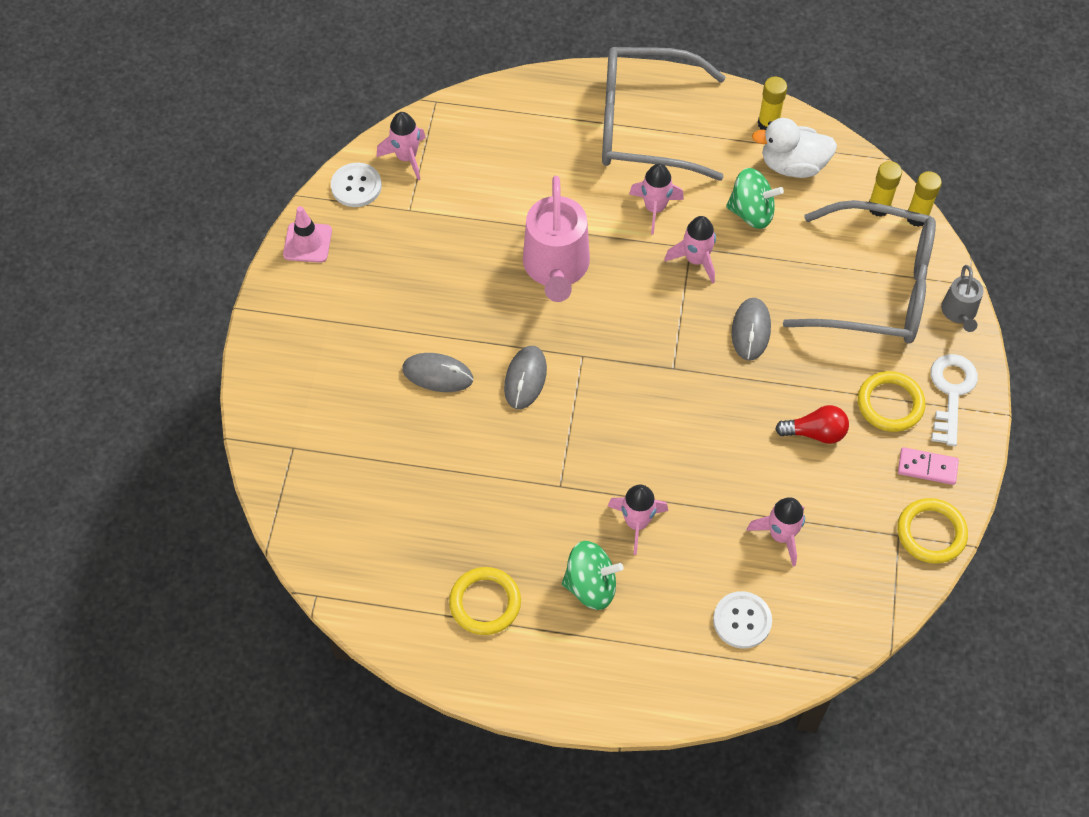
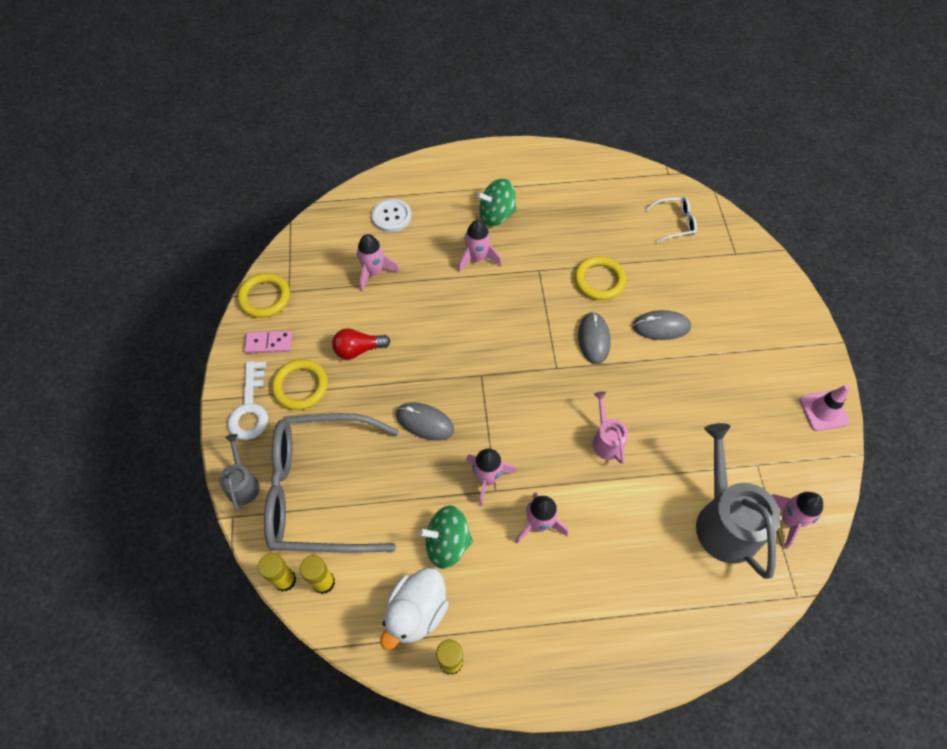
camera: 165 degrees right, 0 degrees up
(349, 511) = (674, 223): none -> white glasses
(356, 186) = (816, 477): white button -> none
(470, 170) = (724, 521): none -> grey watering can
(485, 603) = (561, 191): yellow ring -> yellow ring (599, 280)
(556, 267) = (606, 440): pink watering can -> pink watering can, size x0.52
(644, 125) = (578, 623): grey glasses -> none
(750, 330) = (425, 422): grey mouse -> grey mouse turned 60 degrees counterclockwise
(792, 165) = (416, 612): white duck -> white duck turned 135 degrees clockwise

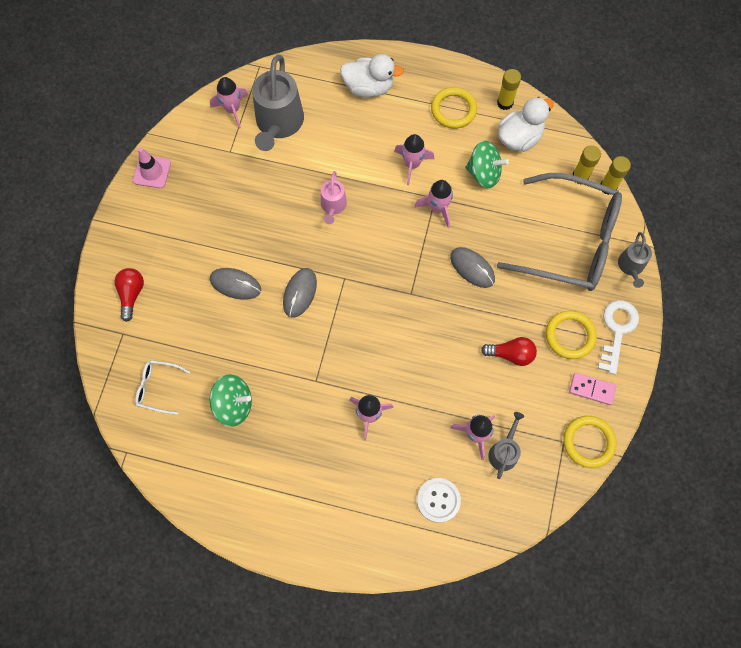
camera: 160 degrees left, 10 degrees up
(343, 267) = (504, 452): none -> grey watering can
(496, 215) = (329, 462): green spinning top -> green spinning top (234, 404)
(599, 280) = (265, 349): yellow ring -> yellow ring (453, 110)
(641, 617) = (369, 87): none -> white duck
(752, 287) = (131, 294): none -> red light bulb

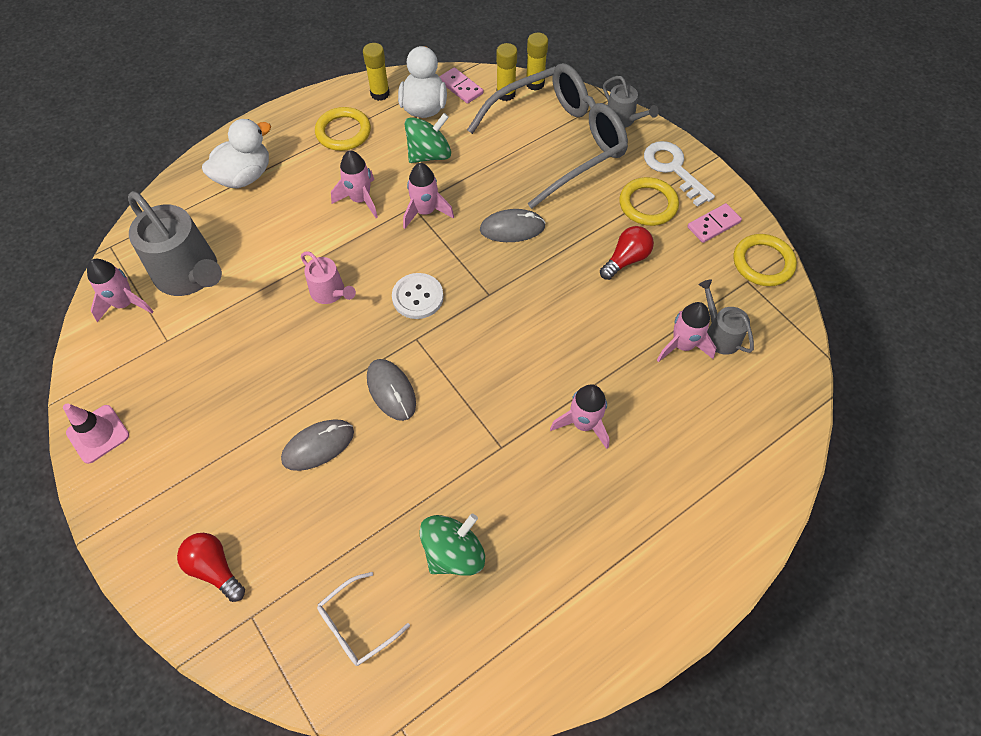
camera: 50 degrees left, 10 degrees down
(438, 500) = (726, 427): white button -> white button (417, 297)
(558, 145) = (460, 87): none -> pink domino

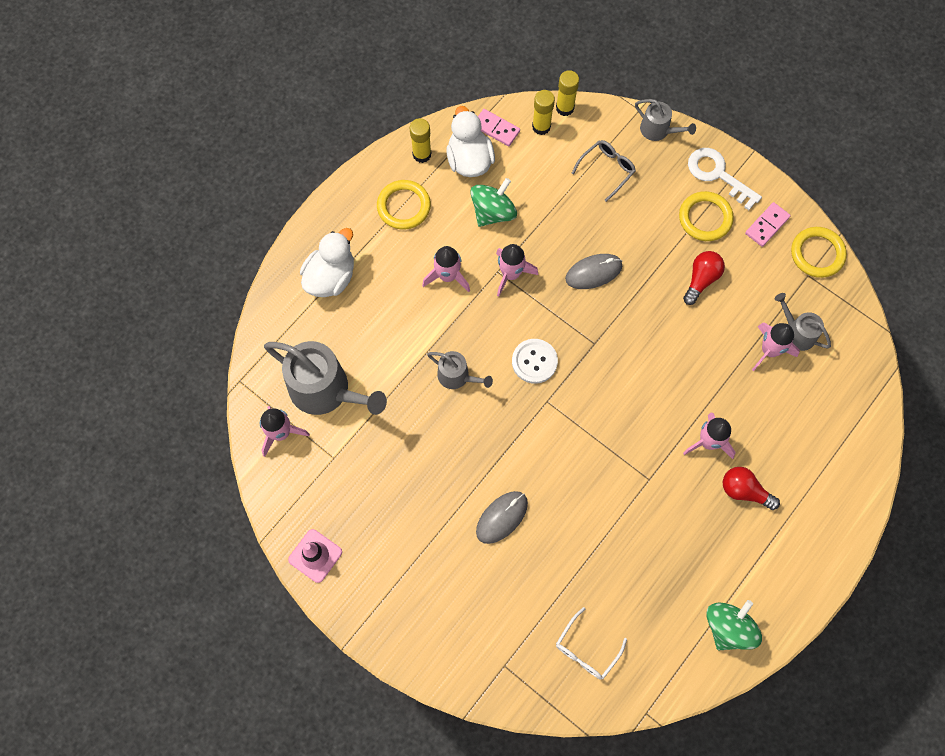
camera: 15 degrees left, 10 degrees up
(215, 568) = (461, 637): red light bulb -> red light bulb (744, 491)
(330, 292) = (457, 376): pink watering can -> grey watering can
(391, 391) = (543, 454): grey mouse -> none
(453, 552) = (640, 575): green spinning top -> green spinning top (728, 628)
(558, 142) = (607, 170): grey glasses -> grey glasses, size x0.41

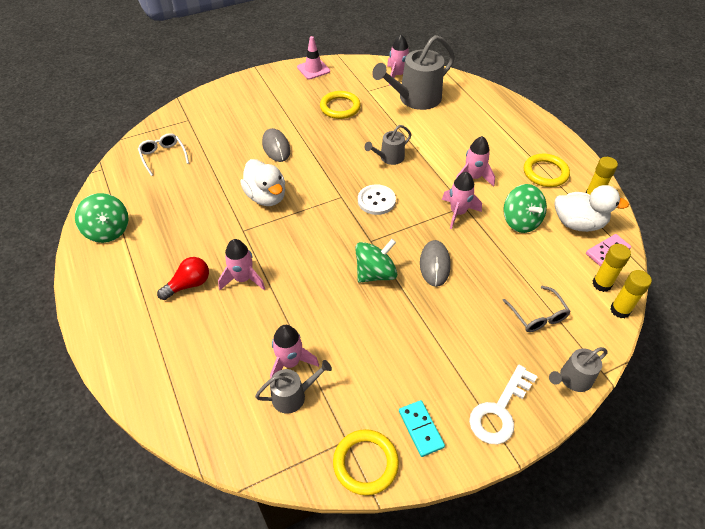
camera: 115 degrees right, 20 degrees down
(331, 277) = (499, 122): white duck -> white duck (266, 197)
(633, 321) = (375, 273): none -> green spinning top
(701, 279) = (389, 340): red light bulb -> none
(705, 218) = (453, 374): yellow ring -> yellow ring (340, 107)
(718, 175) = (499, 410): white key -> white key turned 150 degrees clockwise
(767, 225) = (420, 429): pink domino -> turquoise domino

